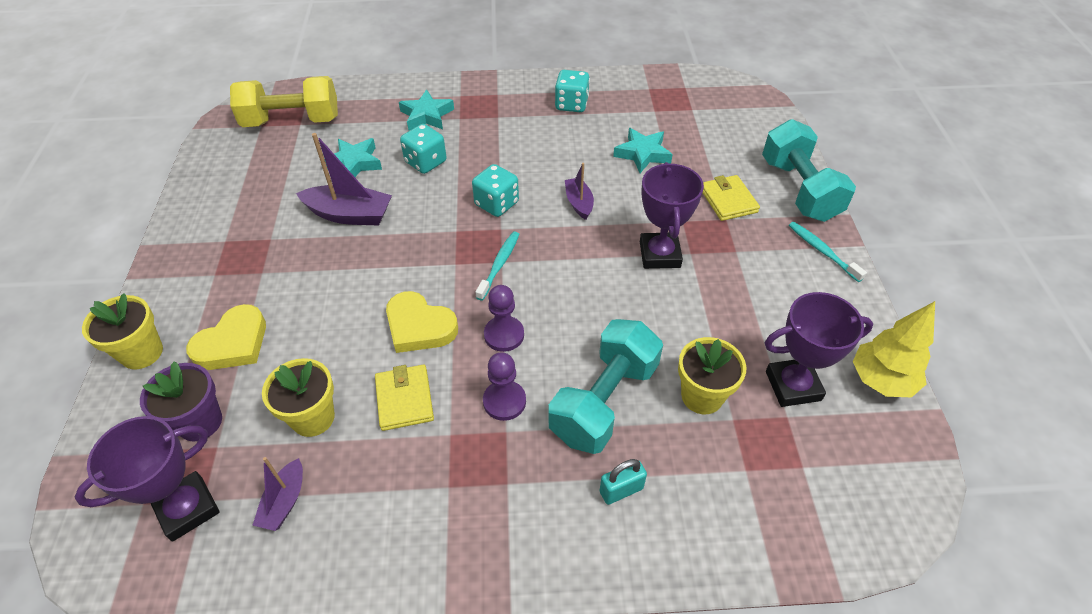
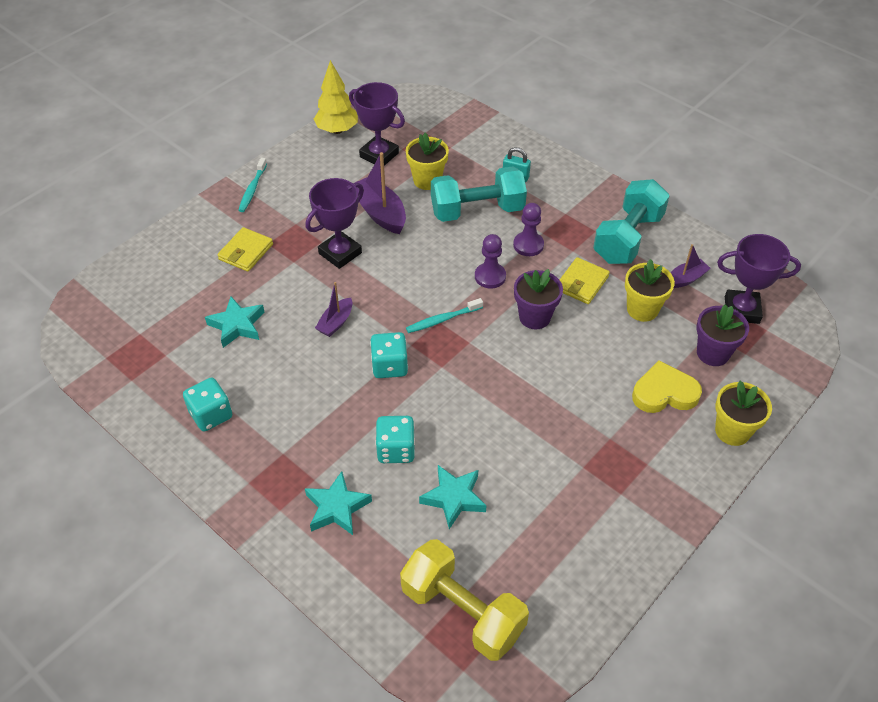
camera: 135 degrees left, 0 degrees up
(349, 214) = (504, 442): purple boat -> purple boat (380, 213)
(419, 326) = (534, 317): yellow heart -> purple flower pot
(799, 189) = (195, 226): turquoise dumbbell -> turquoise dumbbell (628, 238)

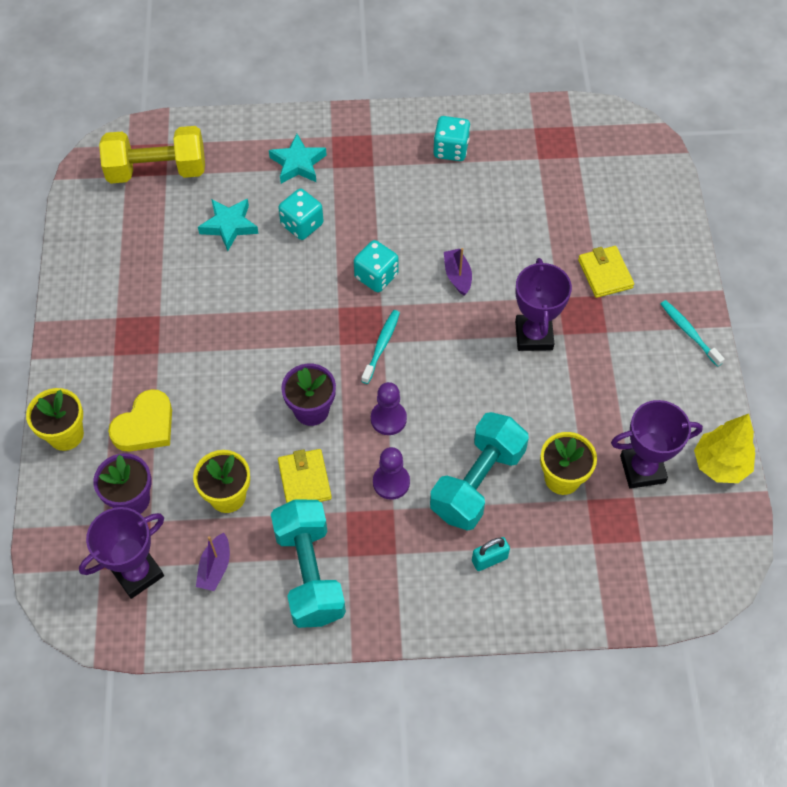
camera: 135 degrees right, 10 degrees up
(237, 325) = (523, 215): turquoise star -> none
(380, 213) = (555, 403): purple boat -> none

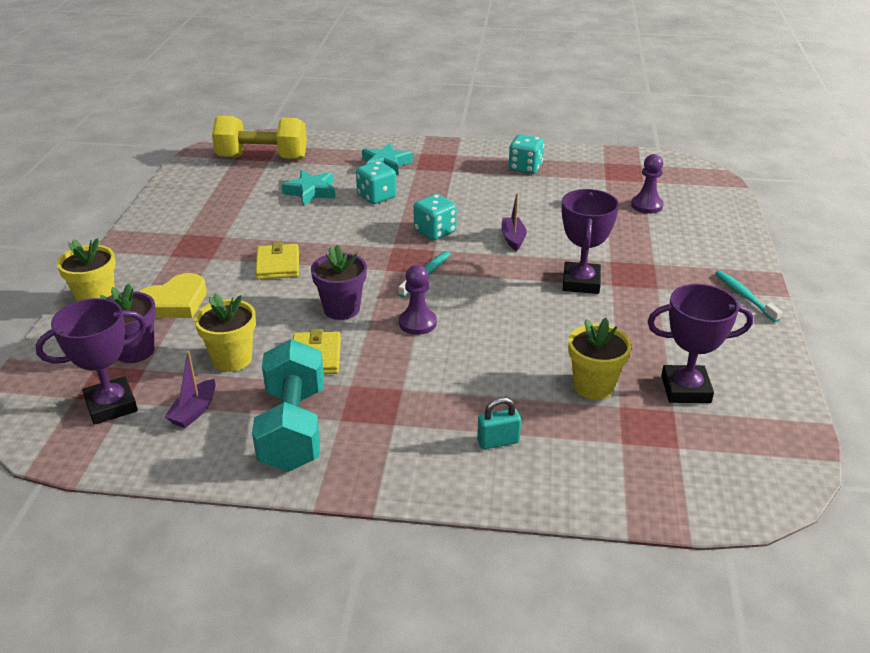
camera: 10 degrees right, 25 degrees down
(391, 482) = (406, 368): purple pawn -> purple pawn (646, 205)
(477, 482) = (499, 379): turquoise dumbbell -> none
(605, 274) = (660, 250): yellow wallet -> yellow wallet (278, 265)
(720, 464) = (776, 395): yellow tree -> none

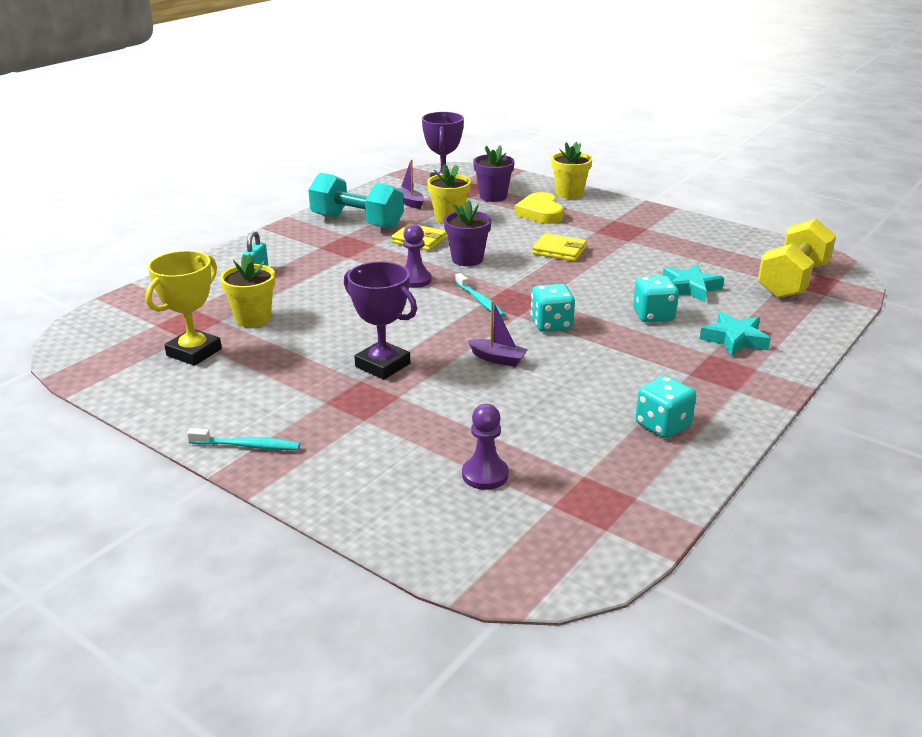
camera: 120 degrees right, 5 degrees down
(685, 389) = (194, 352): purple trophy -> yellow trophy

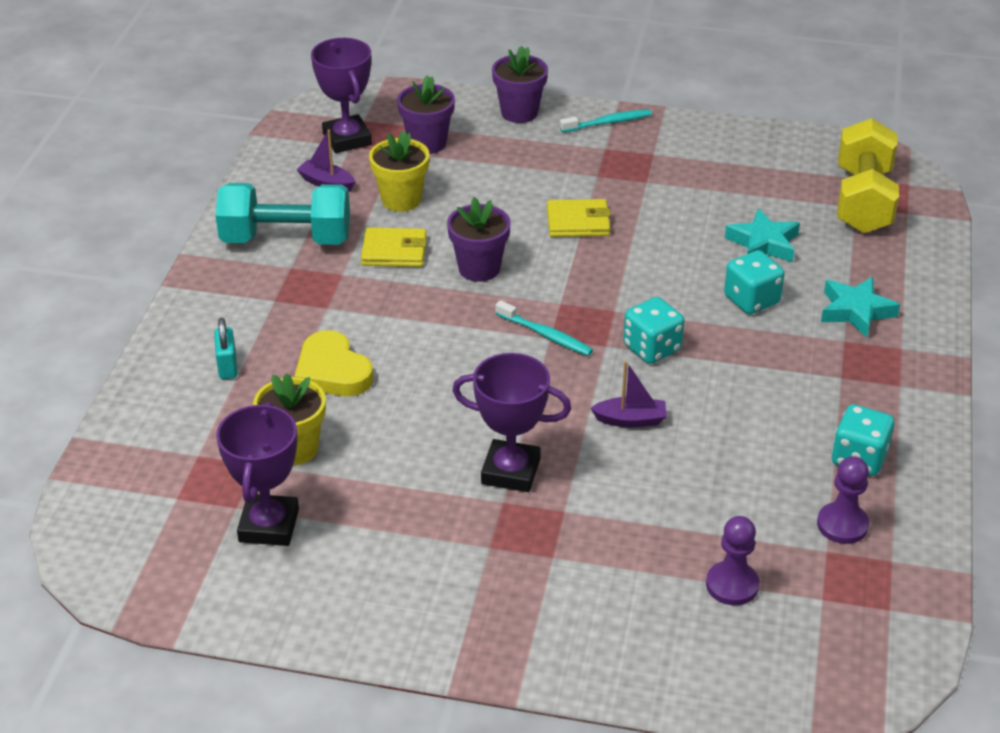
camera: 25 degrees left, 10 degrees up
(194, 352) = (269, 525): yellow trophy -> purple trophy
(247, 446) = (454, 638): turquoise toothbrush -> turquoise toothbrush (608, 122)
(414, 280) = (442, 323): purple pawn -> purple pawn (842, 525)
(540, 213) = (508, 159): yellow heart -> yellow heart (332, 371)
(569, 193) = (519, 113): yellow flower pot -> purple flower pot

